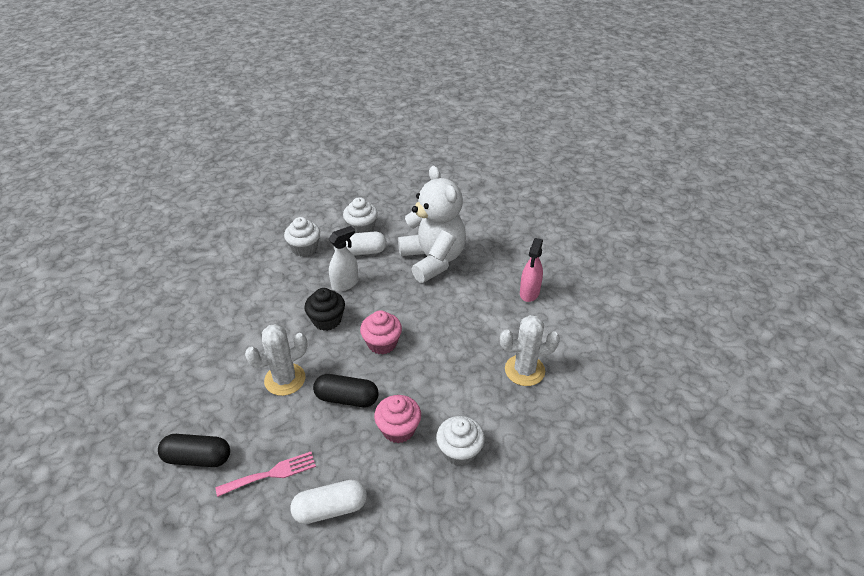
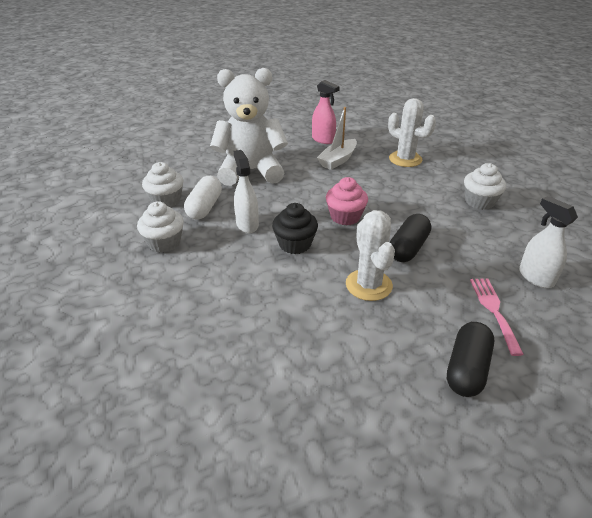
camera: 70 degrees left, 5 degrees down
(330, 508) = (535, 277): white capsule -> white spray bottle
(398, 429) = (451, 226): pink cupcake -> none
(489, 314) = (338, 160): none -> white boat
(524, 370) = (405, 159): white cactus -> white cactus turned 60 degrees counterclockwise

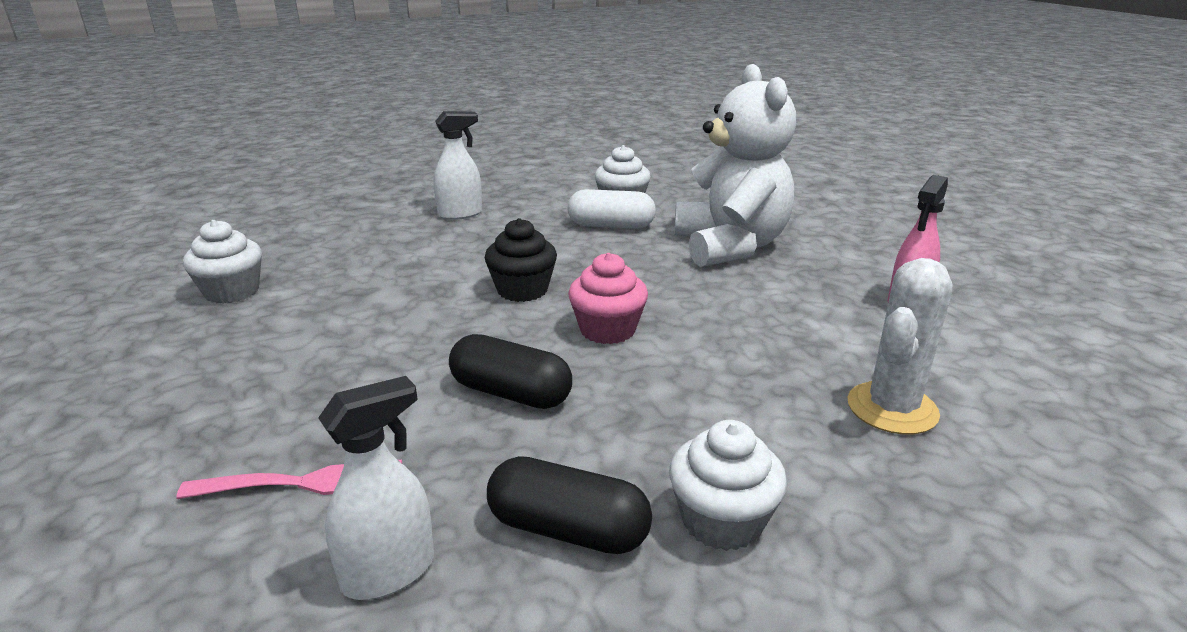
camera: 85 degrees right, 10 degrees down
(164, 243) = (525, 213): white cupcake -> white cupcake (232, 292)
(247, 224) = (571, 255): white spray bottle -> white spray bottle (460, 214)
(338, 160) = (824, 321): white boat -> none
(368, 285) = (412, 350): white cactus -> none
(466, 369) = (189, 432): black capsule -> black capsule (568, 529)

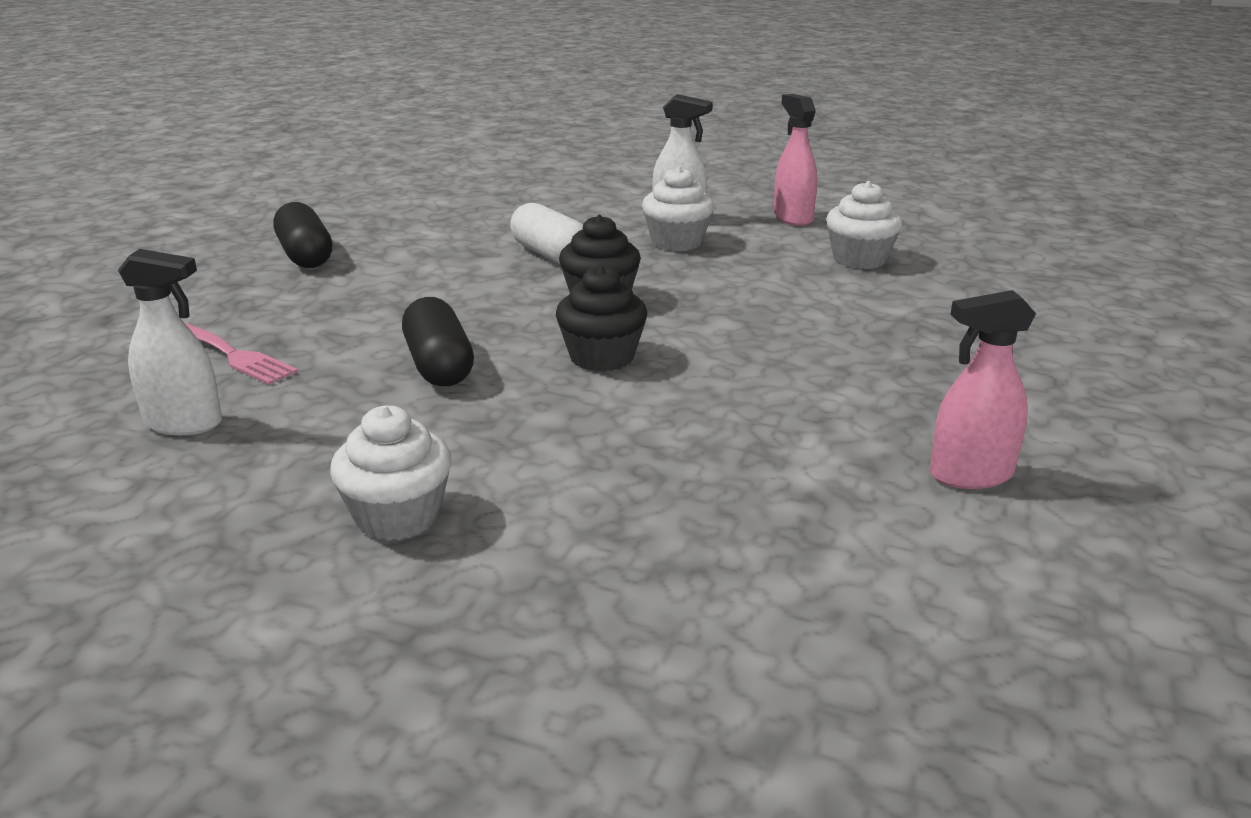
camera: 45 degrees right, 0 degrees up
(232, 292) = (406, 221): white cupcake -> white cupcake (677, 242)
(533, 190) = (792, 218): none -> pink spray bottle
(568, 529) = (304, 461): black capsule -> black capsule (305, 255)
(607, 330) = (602, 357): pink cupcake -> black cupcake
(611, 226) = (800, 275): white capsule -> white capsule (551, 255)
(730, 246) = (887, 340): white teddy bear -> none
(892, 408) = (711, 537): white cactus -> none

